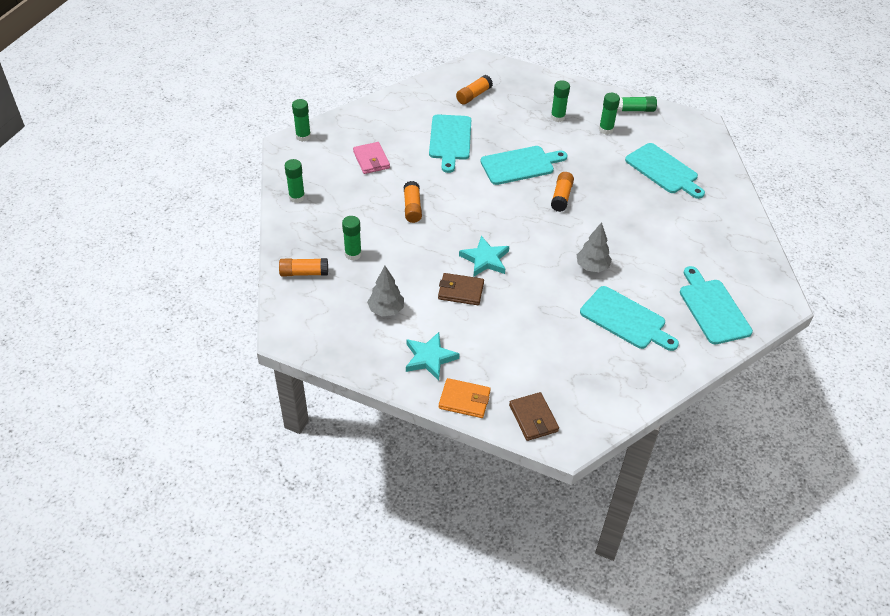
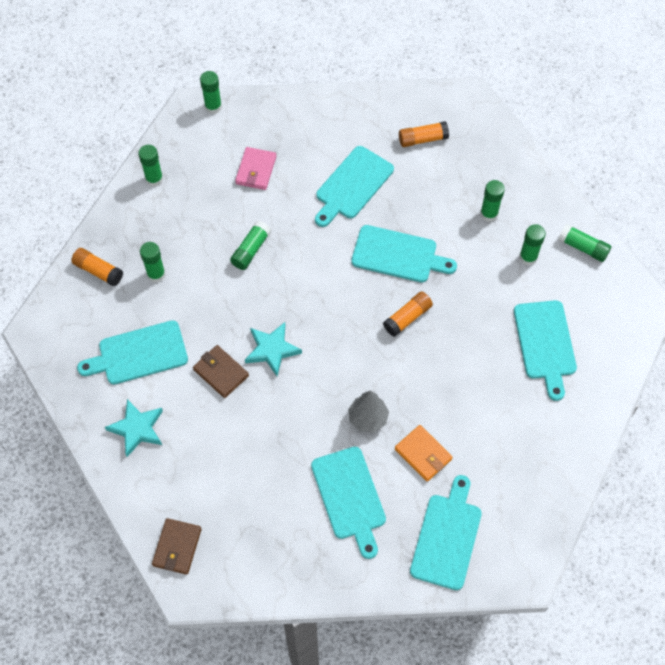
camera: 35 degrees right, 15 degrees up
(386, 310) = (139, 354): grey tree -> turquoise cutting board
(412, 207) = (251, 250): orange glue stick -> green glue stick
(464, 400) = (133, 491): orange wallet -> orange wallet (423, 454)

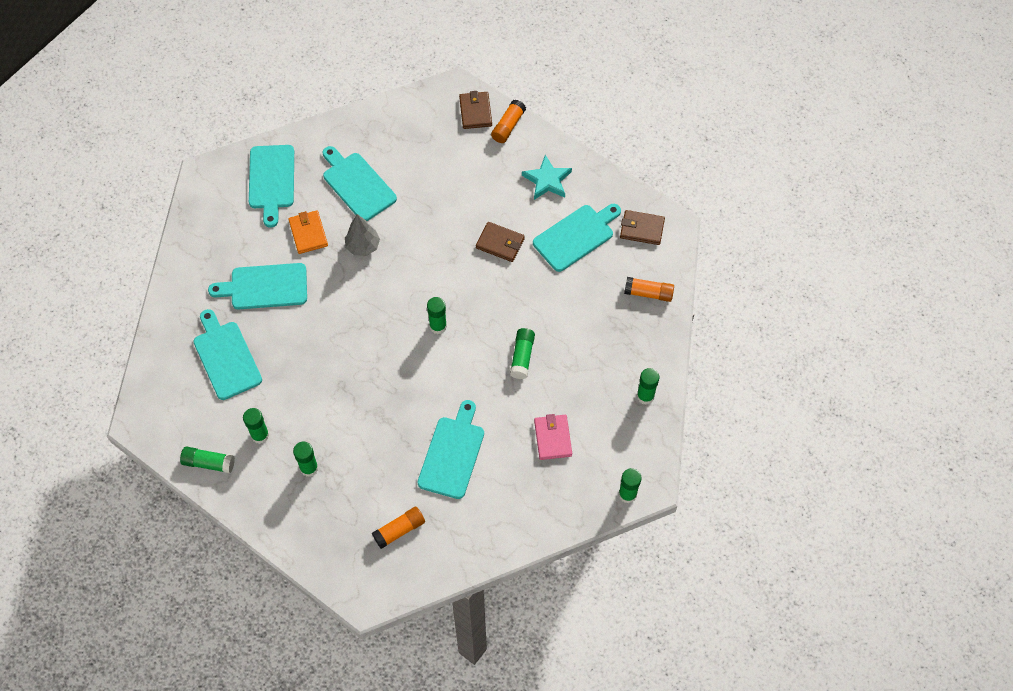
camera: 160 degrees right, 0 degrees up
(67, 339) = (642, 229): none -> brown wallet
(156, 274) = (596, 307): green glue stick -> green glue stick (438, 326)
(272, 350) = (465, 275): turquoise star -> none
(398, 255) = (384, 397): turquoise cutting board -> turquoise cutting board (265, 287)
(407, 318) = (356, 341): orange glue stick -> orange glue stick (508, 126)
(423, 454) = (308, 233): orange wallet -> orange wallet turned 45 degrees clockwise

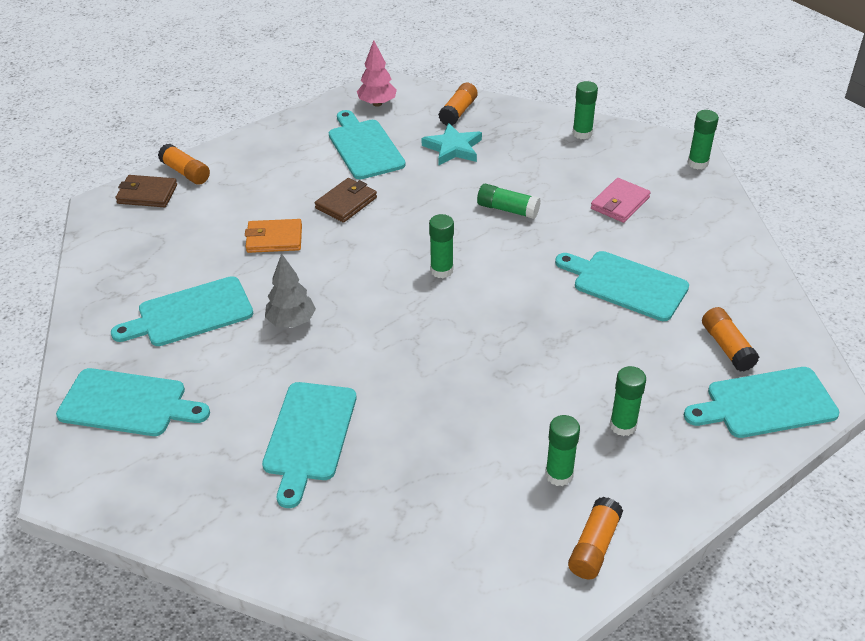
camera: 75 degrees left, 20 degrees down
(209, 463) = (594, 546): green glue stick -> orange glue stick
(226, 357) = (414, 500): turquoise cutting board -> turquoise cutting board (766, 404)
(308, 233) = (242, 375): orange wallet -> orange wallet (274, 239)
(547, 180) = (279, 155): turquoise star -> turquoise star (453, 148)
(552, 438) = (620, 203): pink wallet -> pink wallet turned 60 degrees counterclockwise
(642, 229) = (377, 103): brown wallet -> pink tree

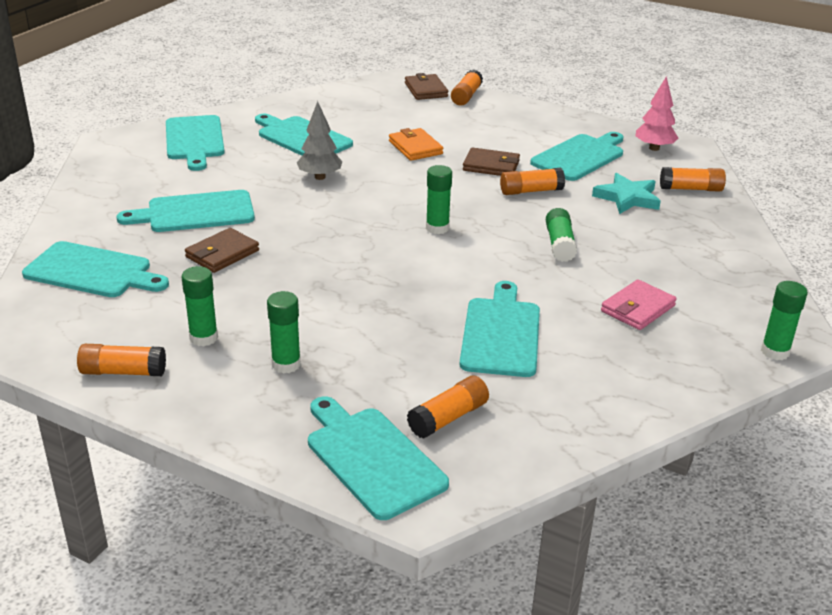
camera: 65 degrees right, 10 degrees down
(391, 546) = (93, 271): none -> turquoise cutting board
(408, 195) = (531, 191): none -> orange glue stick
(410, 431) = (222, 254): none -> brown wallet
(582, 133) = (740, 264): green glue stick -> none
(620, 203) = (638, 308): pink wallet -> pink wallet turned 60 degrees counterclockwise

